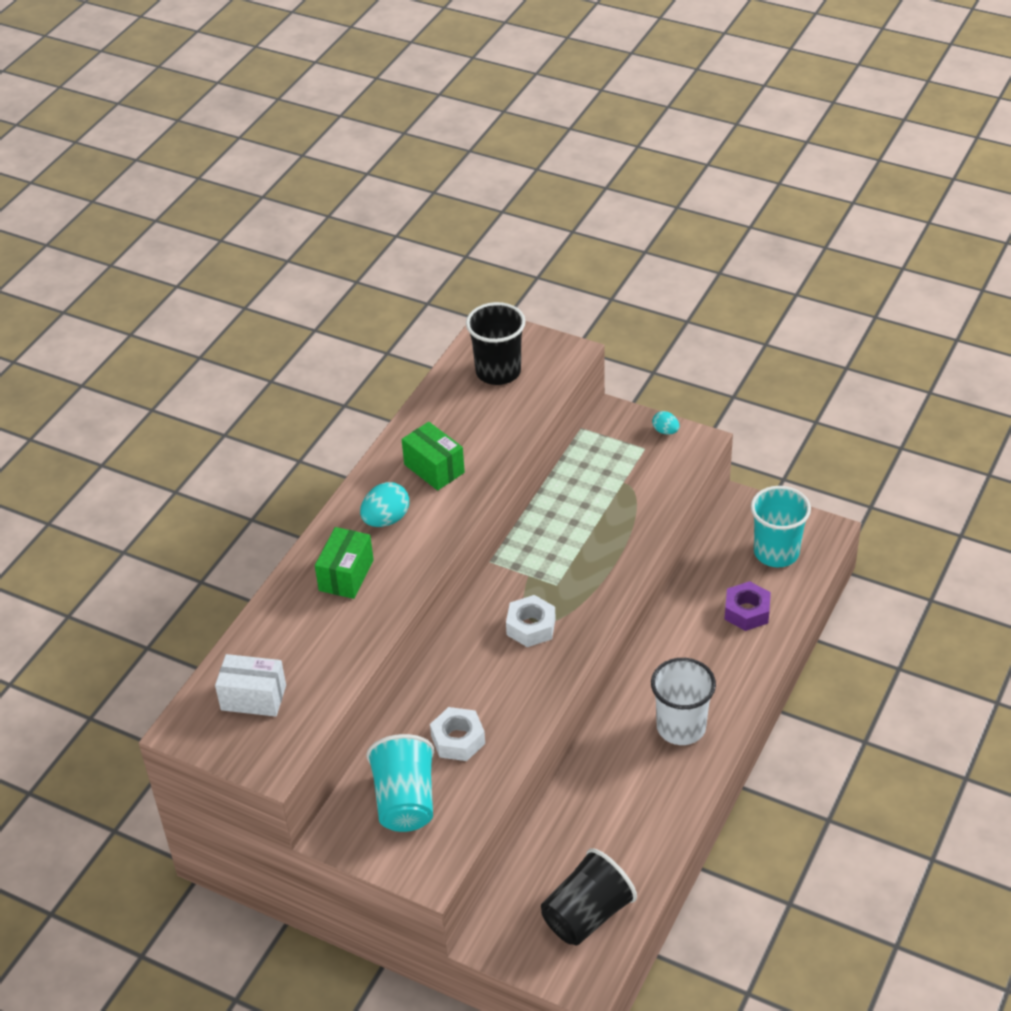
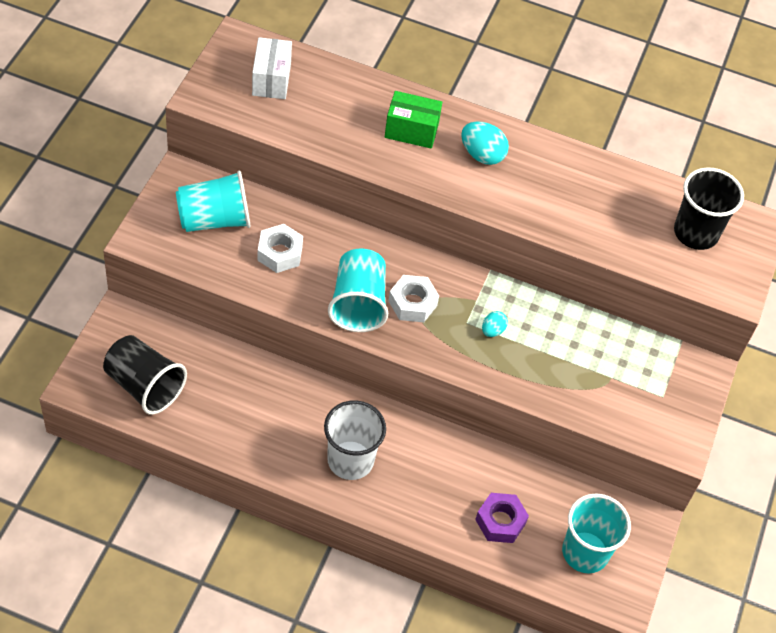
camera: 75 degrees right, 10 degrees up
(434, 468) = (552, 187): green box -> none
(529, 672) = (358, 303): none -> turquoise cup
(665, 431) = (691, 415): turquoise egg -> turquoise egg (492, 330)

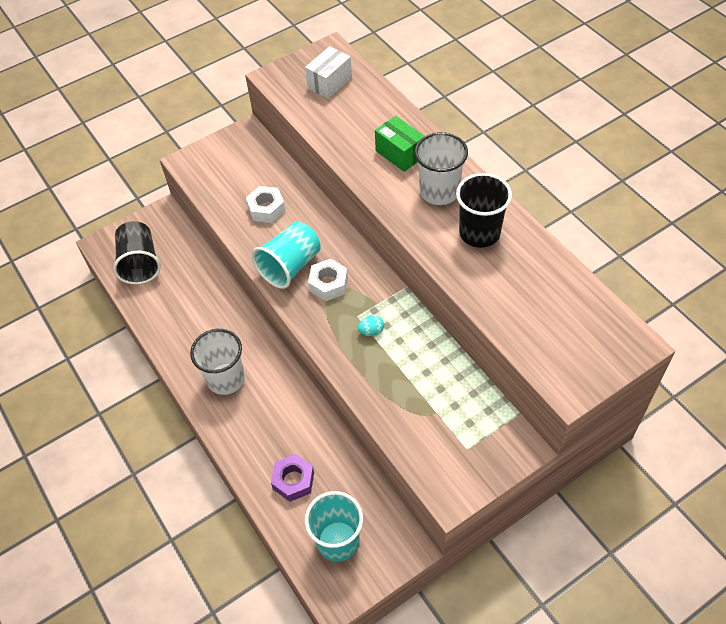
camera: 45 degrees right, 0 degrees up
(214, 219) = (243, 169): turquoise cup -> none
(482, 155) = (439, 192): turquoise egg -> white cup
(696, 233) = (571, 325): black cup -> black cup (479, 233)

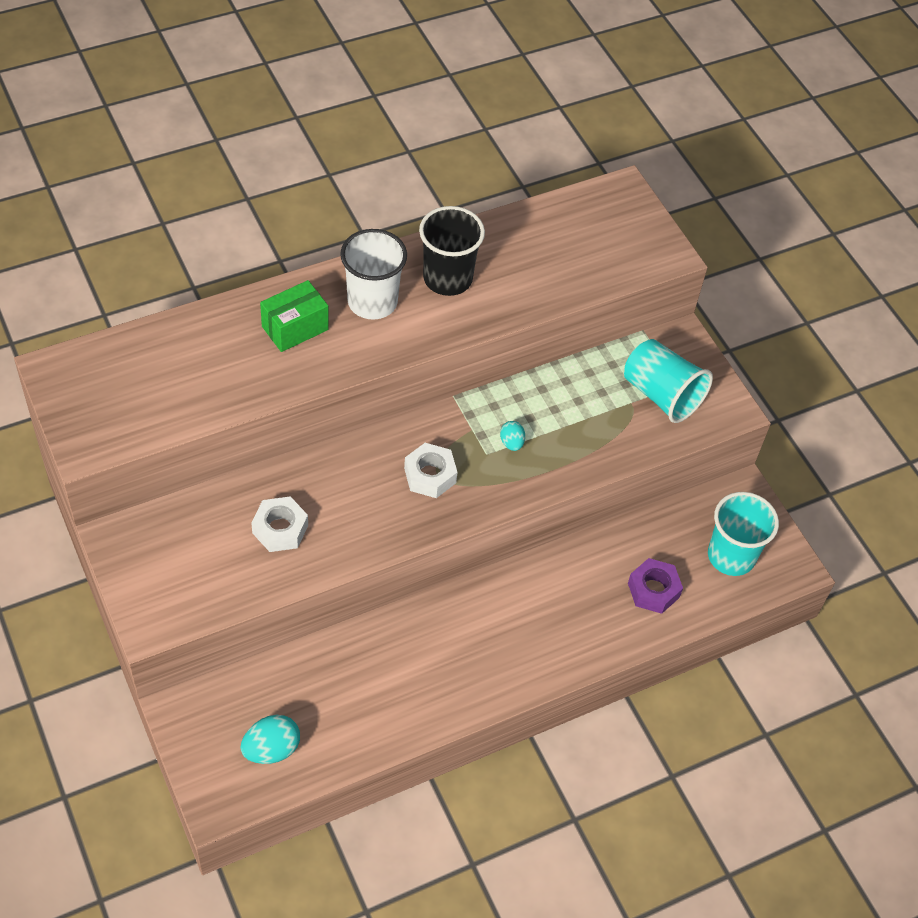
camera: 90 degrees left, 0 degrees up
(140, 263) = (271, 749): black cup -> turquoise egg
(226, 379) = (499, 649): white cup -> none
(290, 266) = (390, 514): turquoise cup -> turquoise cup (661, 395)
(329, 83) = (127, 381): white box -> none

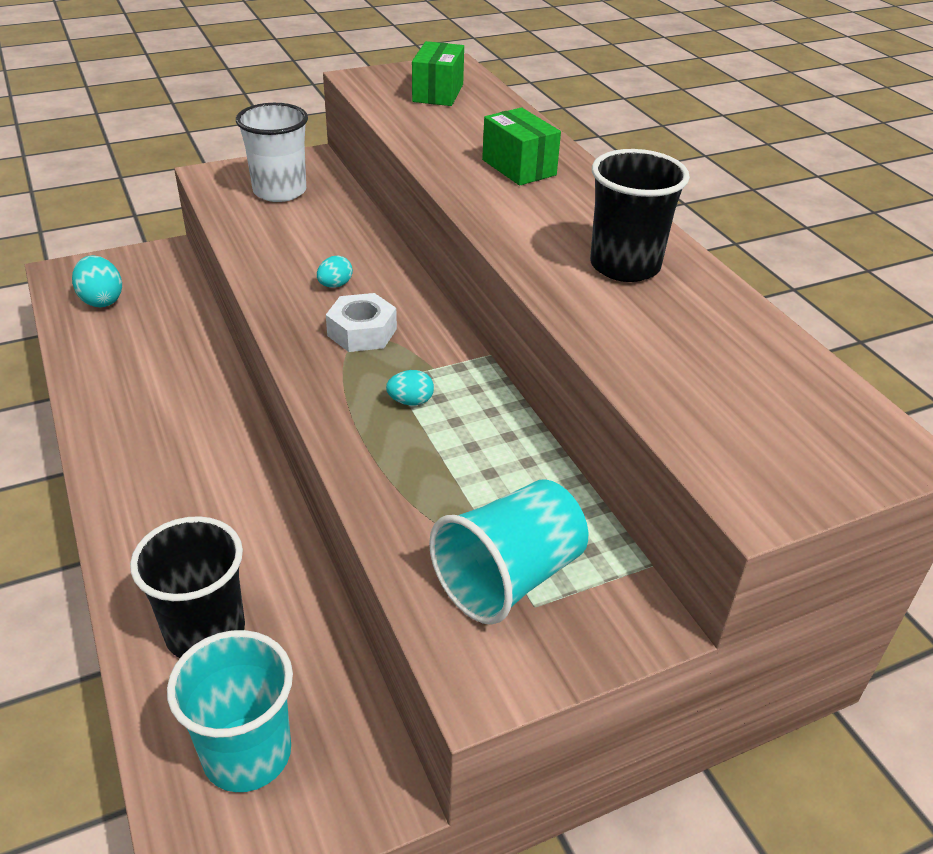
camera: 95 degrees right, 15 degrees down
(130, 382) = (438, 93): none -> green box
(280, 529) = (302, 236): white nut -> none
(363, 498) = (335, 285): none -> turquoise egg
(372, 302) = (569, 213): white cup -> white cup (280, 191)
(653, 590) = (205, 631): purple nut -> black cup

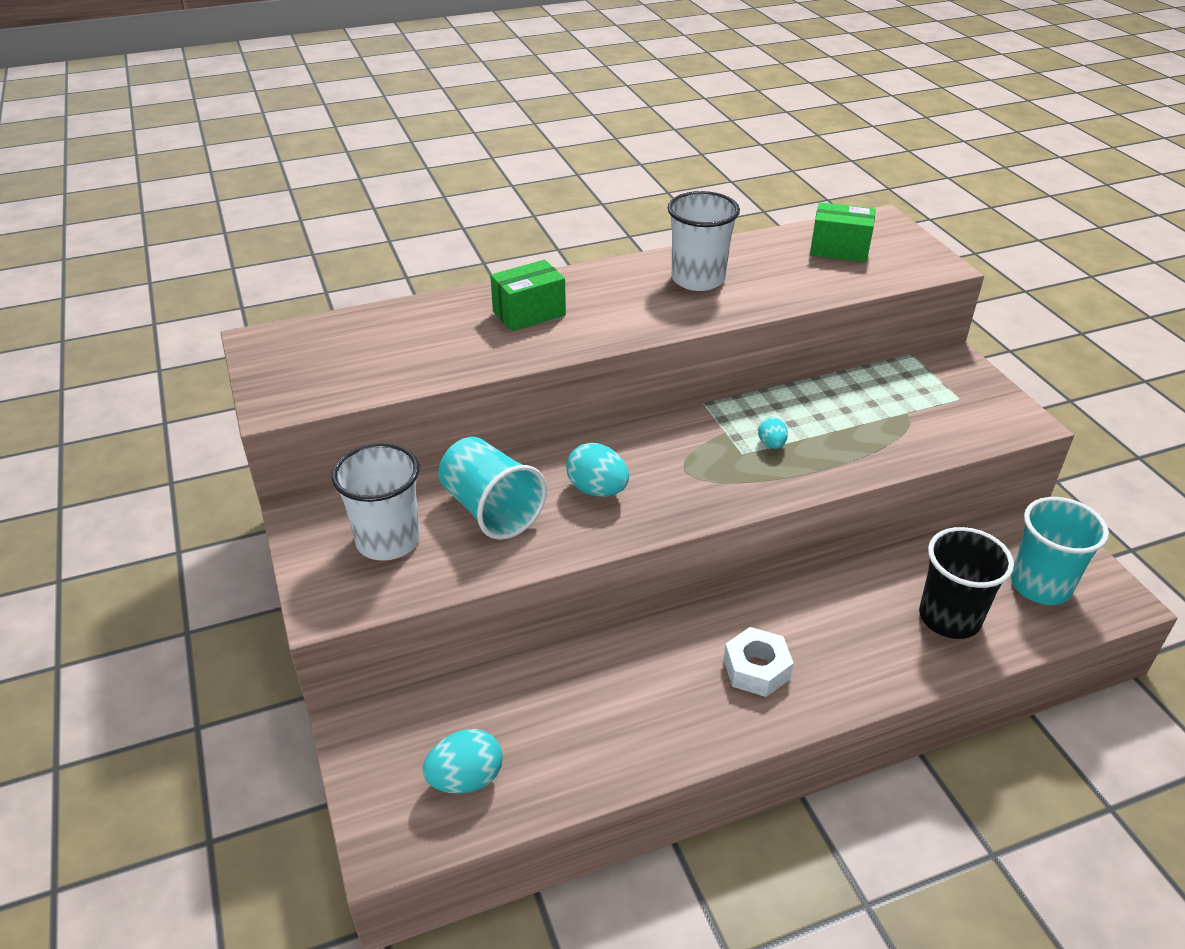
camera: 85 degrees left, 0 degrees up
(335, 285) = (597, 490): turquoise egg -> turquoise egg, size x1.70
(362, 332) = (676, 471): white nut -> white nut (756, 669)
(438, 93) = (340, 352): green box -> green box (839, 249)
(509, 577) = (941, 407): turquoise cup -> turquoise cup (491, 510)
(625, 266) = (698, 279): black cup -> white cup

